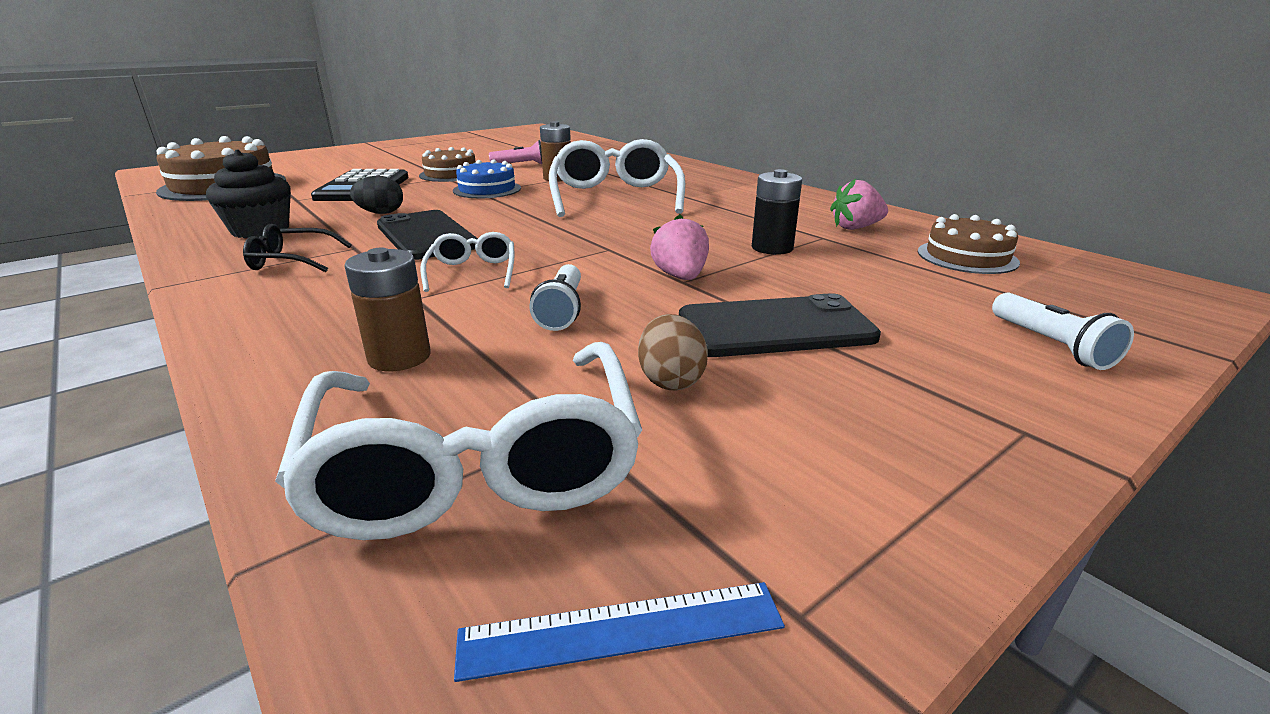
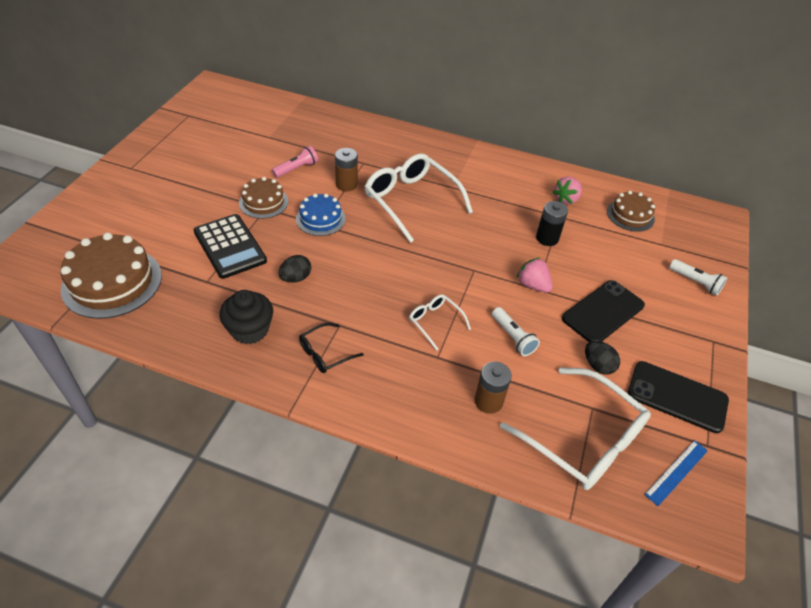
camera: 35 degrees left, 20 degrees up
(426, 236) = (362, 295): black phone -> black phone (677, 397)
(671, 380) = (598, 365): brown egg -> black egg

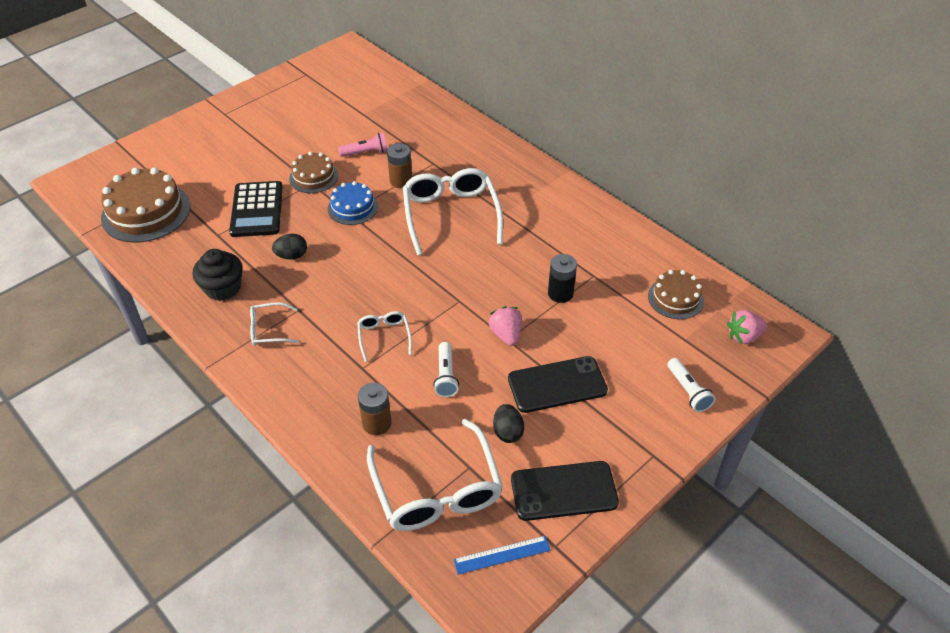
camera: 30 degrees right, 0 degrees up
(325, 353) = (269, 330): black glasses -> white glasses
(566, 199) = (616, 260): pink strawberry -> pink strawberry (744, 336)
(677, 397) = (564, 491): black phone -> black phone turned 60 degrees counterclockwise

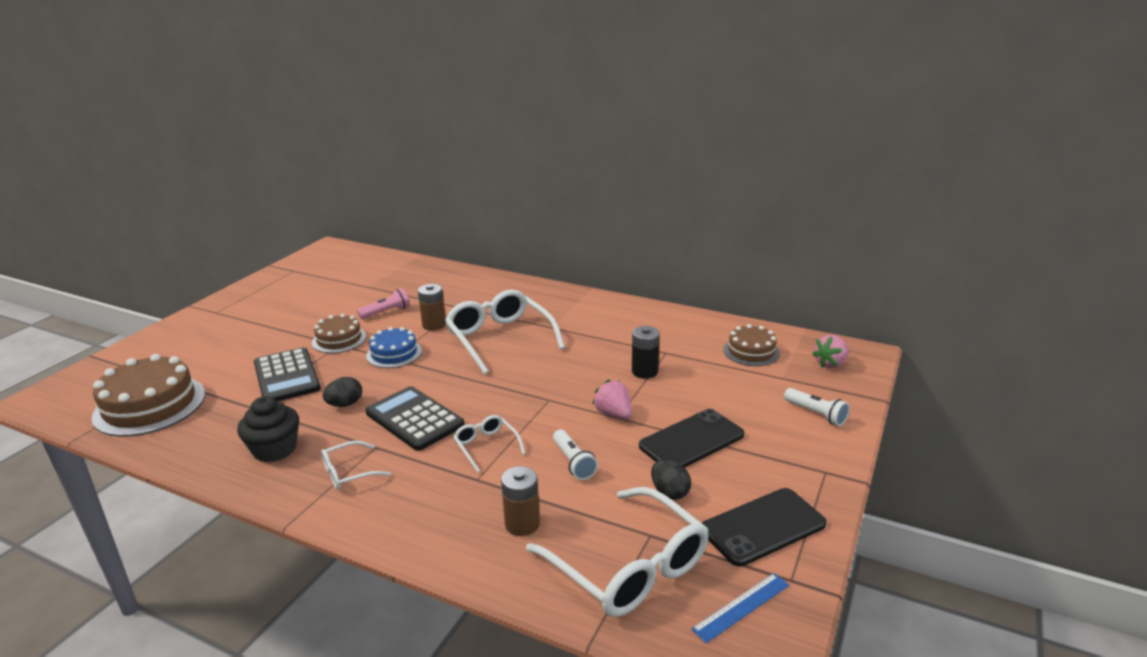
camera: 20 degrees left, 20 degrees down
(340, 289) = (414, 419): none -> black calculator

